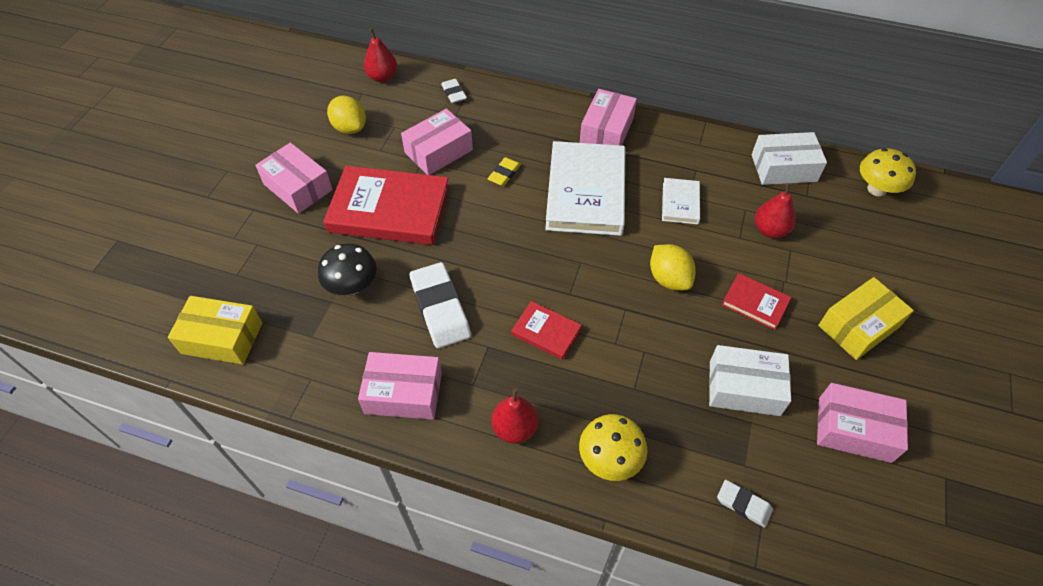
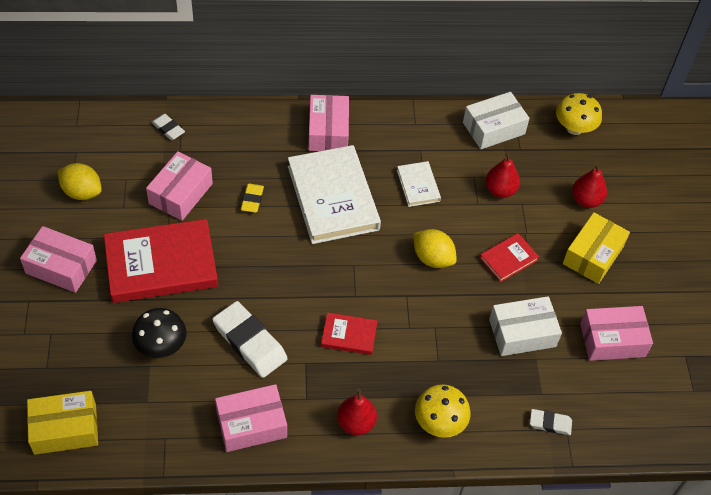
camera: 25 degrees left, 0 degrees up
(382, 77) = (88, 129): red pear -> red pear (586, 200)
(755, 303) = (508, 259): red book -> red book turned 45 degrees counterclockwise

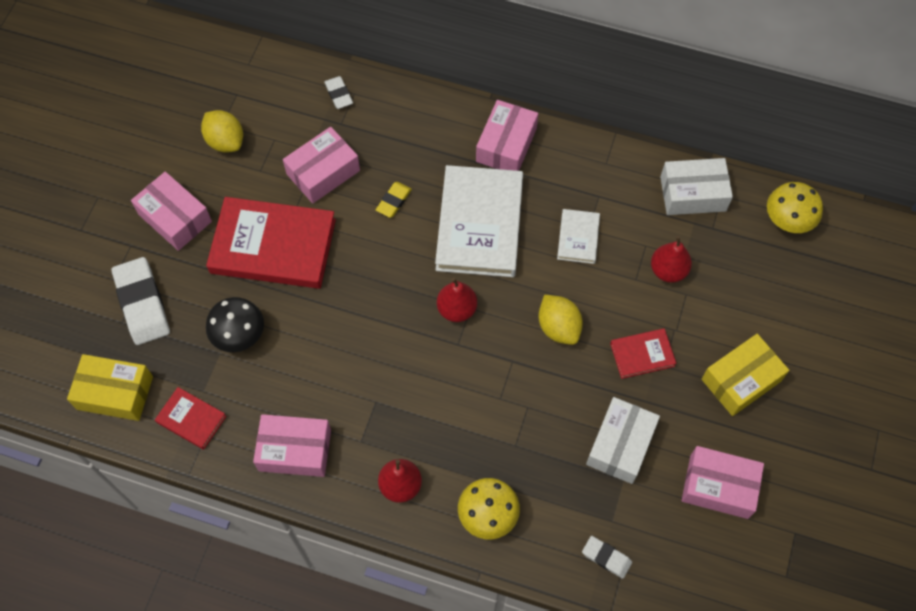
camera: 25 degrees right, 10 degrees up
(250, 342) = (328, 360): white eraser -> white eraser (142, 303)
(349, 335) = (432, 386): red book -> red book (191, 419)
(522, 333) = (620, 445): white box -> white box turned 75 degrees counterclockwise
(586, 200) = (762, 312): red pear -> red pear (457, 309)

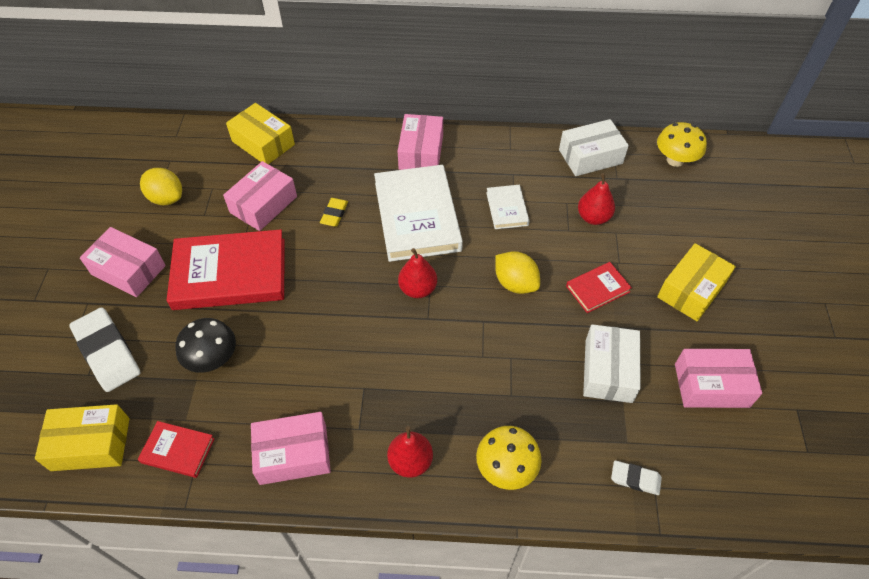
camera: 15 degrees left, 10 degrees down
(339, 94) = (263, 143): white eraser -> yellow box

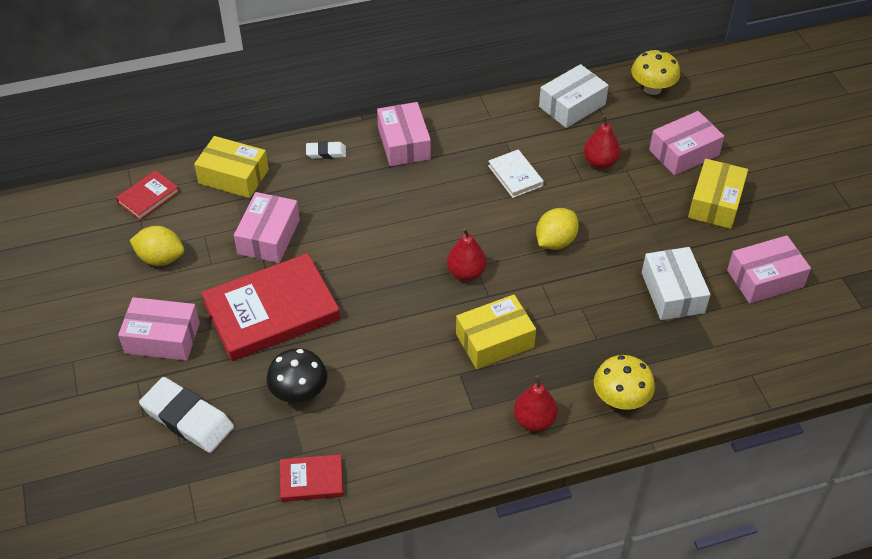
camera: 20 degrees left, 5 degrees down
(91, 444) = (221, 502): yellow box -> yellow box (494, 341)
(293, 454) = (424, 448): pink box -> pink box (684, 152)
(334, 214) = (347, 226): yellow eraser -> none
(417, 216) = (431, 206): white book -> none
(515, 283) = (555, 241): yellow lemon -> yellow lemon turned 75 degrees counterclockwise
(597, 289) = (632, 225): red book -> red book (148, 197)
(635, 479) = (733, 373): white eraser -> white eraser (326, 152)

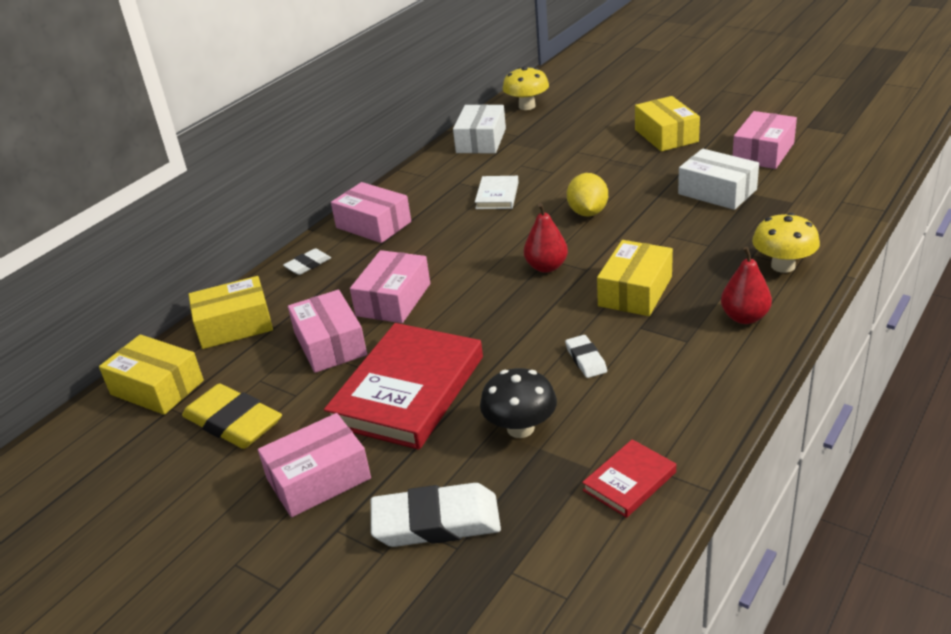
camera: 35 degrees left, 15 degrees down
(148, 197) = (157, 387): red book -> yellow box
(161, 258) = (233, 422): yellow lemon -> yellow eraser
(395, 372) = (586, 359): none -> white eraser
(515, 176) = (497, 195): white book -> white book turned 75 degrees clockwise
(600, 162) = (550, 157): red pear -> none
(684, 152) = (602, 124): pink box -> pink box (393, 300)

